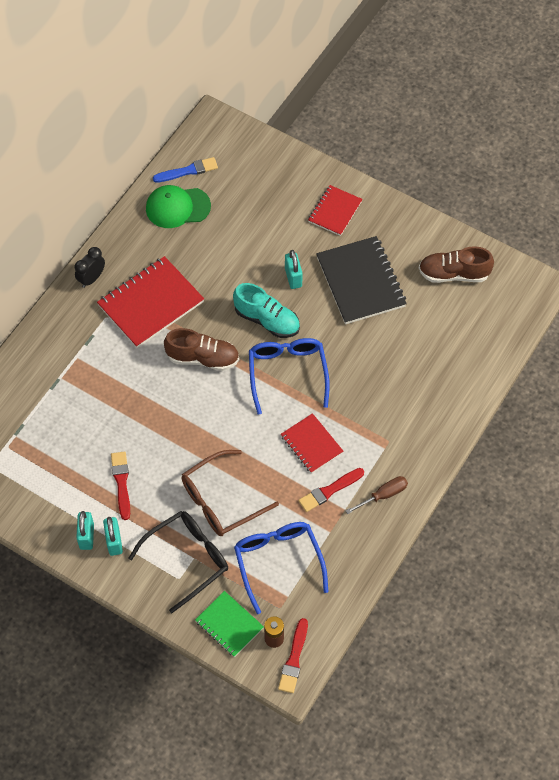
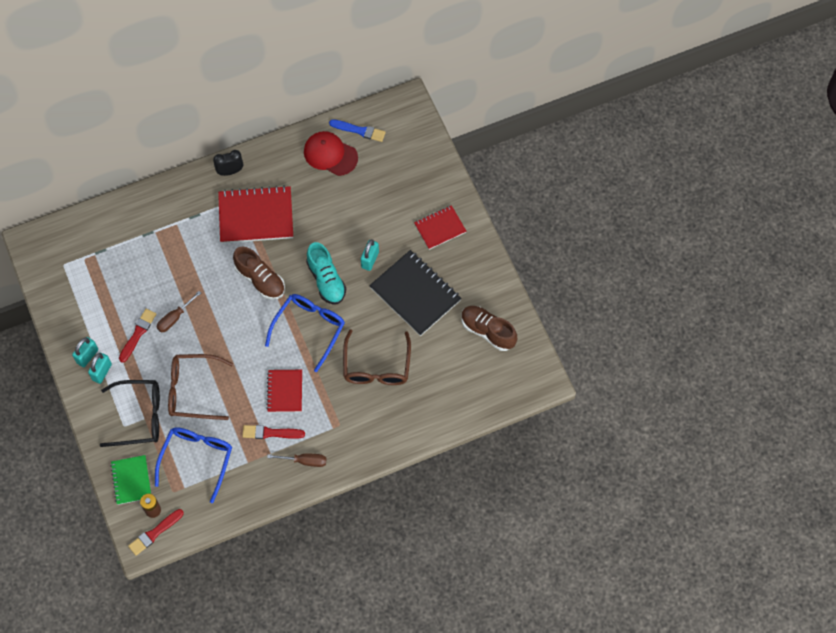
camera: 35 degrees right, 5 degrees up
(147, 444) = (175, 318): none -> brown screwdriver
(177, 207) = (330, 154): green cap -> red cap
(360, 282) = (415, 294): black notebook -> black notebook turned 60 degrees counterclockwise
(379, 367) = (376, 366): none -> brown glasses

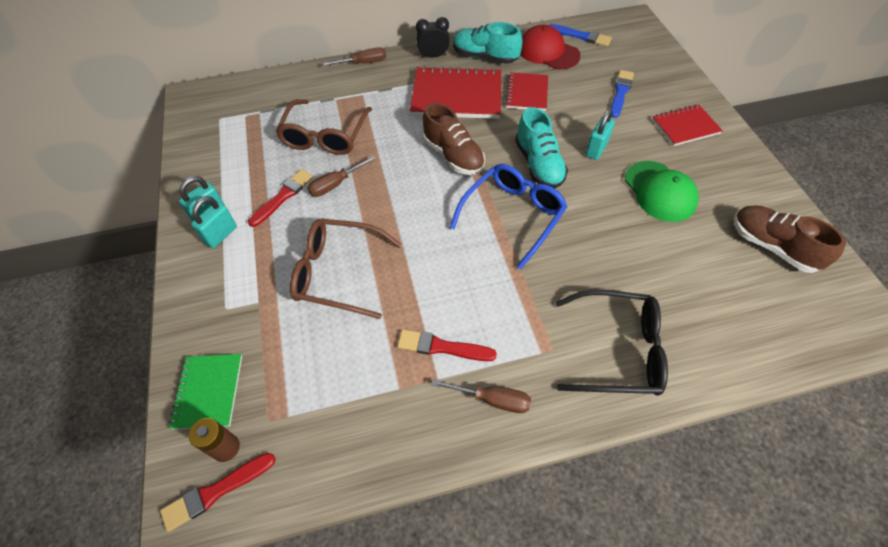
camera: 10 degrees right, 10 degrees down
(139, 416) = (252, 298): black glasses -> black glasses (617, 350)
(170, 187) = (363, 63): none -> brown screwdriver
(197, 459) = (319, 373): blue glasses -> none
(275, 167) = (485, 57): none -> turquoise shoe
(285, 391) = (470, 290): red notebook -> red notebook (527, 93)
(376, 366) = (609, 273): brown glasses -> brown glasses (325, 136)
(391, 197) = (620, 93): none -> blue brush
(415, 294) = (660, 191): black notebook -> green cap

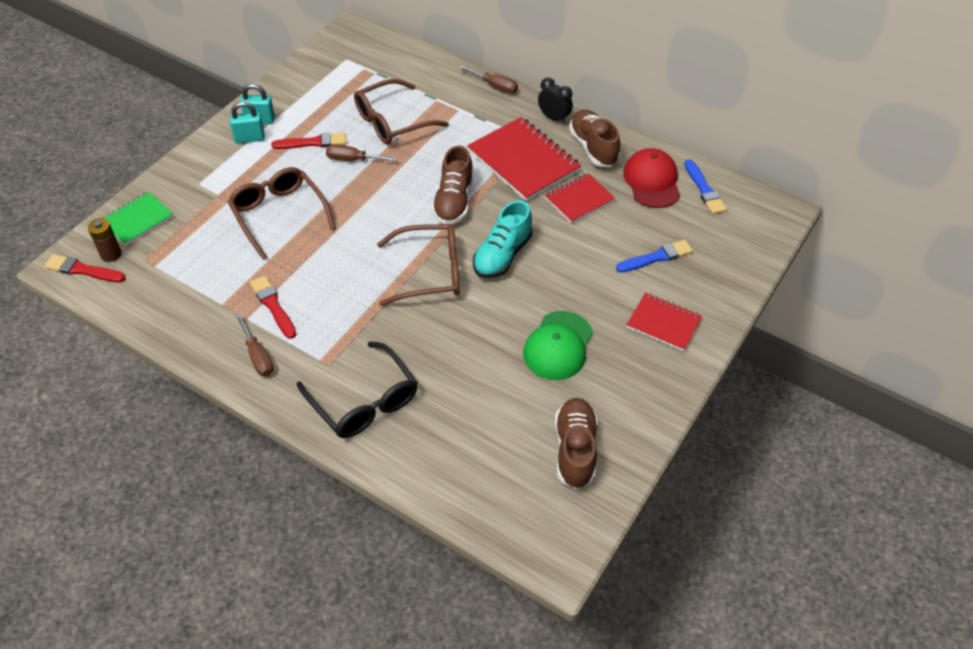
camera: 45 degrees right, 5 degrees down
(485, 57) = (593, 147): turquoise shoe -> brown shoe
(512, 216) = (429, 272): blue glasses -> brown glasses
(596, 149) = (562, 280): turquoise padlock -> none

